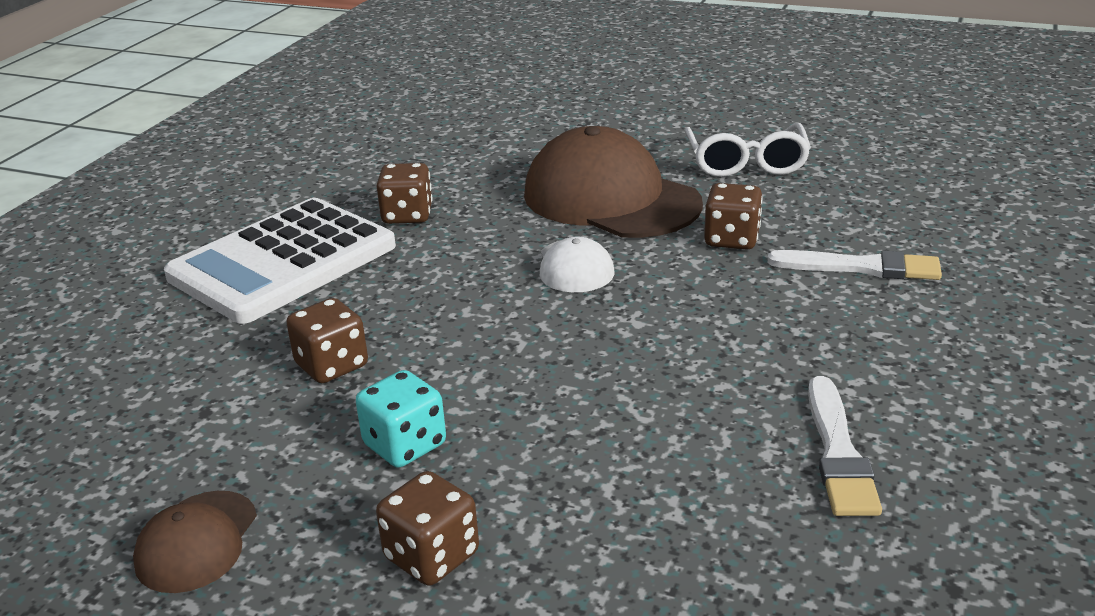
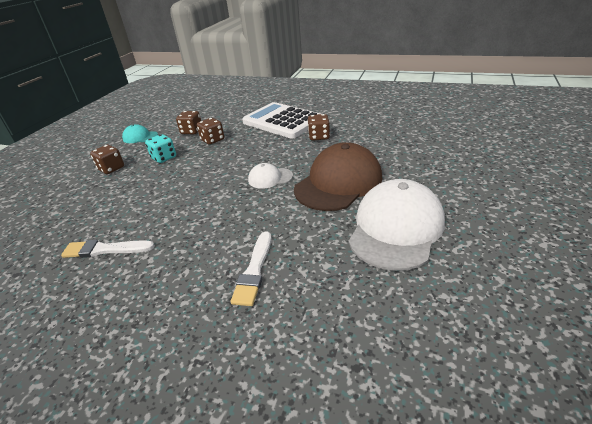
camera: 90 degrees right, 5 degrees up
(197, 541) = (140, 137): brown cap -> turquoise cap
(731, 239) = (292, 222): brown dice -> brown dice (191, 131)
(746, 162) = (396, 228): white glasses -> white cap

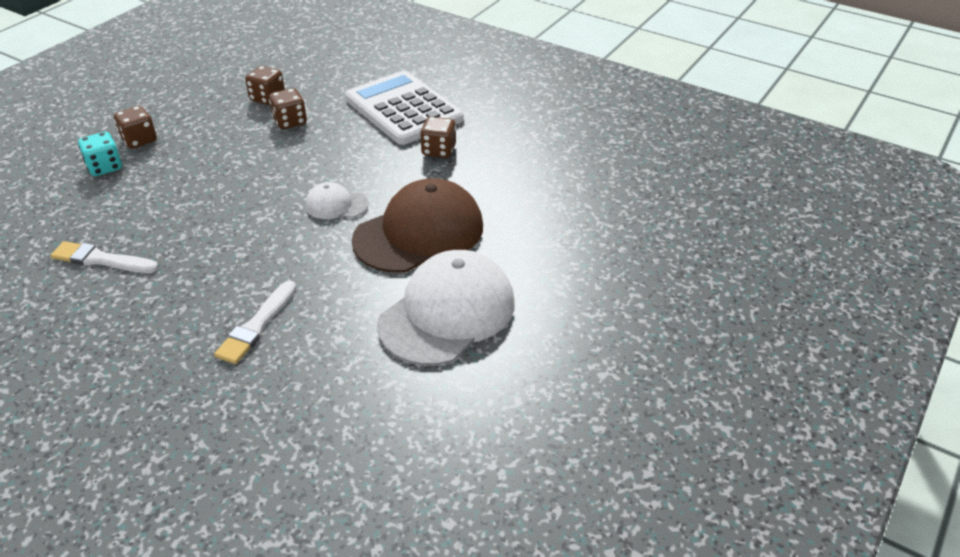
camera: 10 degrees right, 5 degrees up
(140, 137) = (193, 92): turquoise cap -> none
(164, 158) = (213, 138): turquoise dice -> turquoise dice (104, 167)

